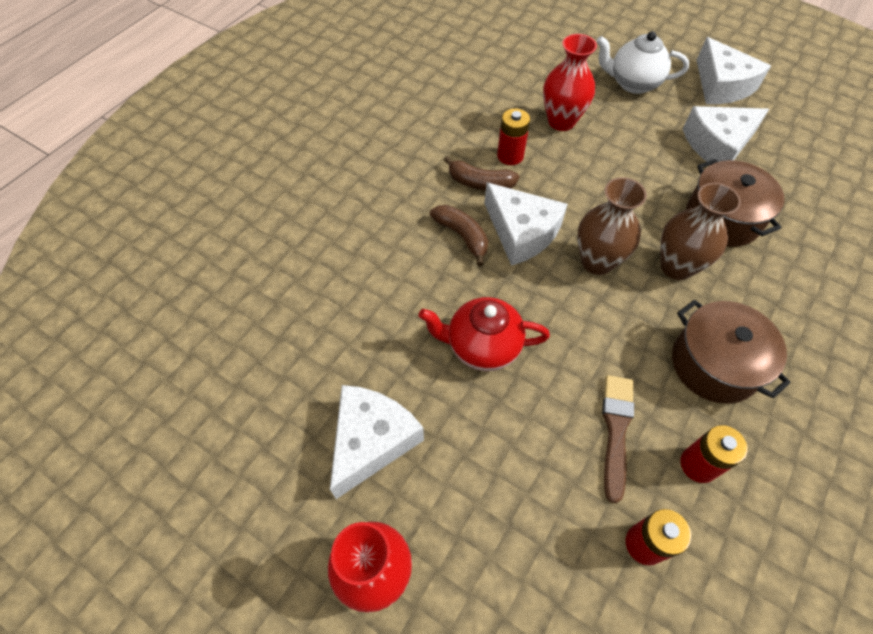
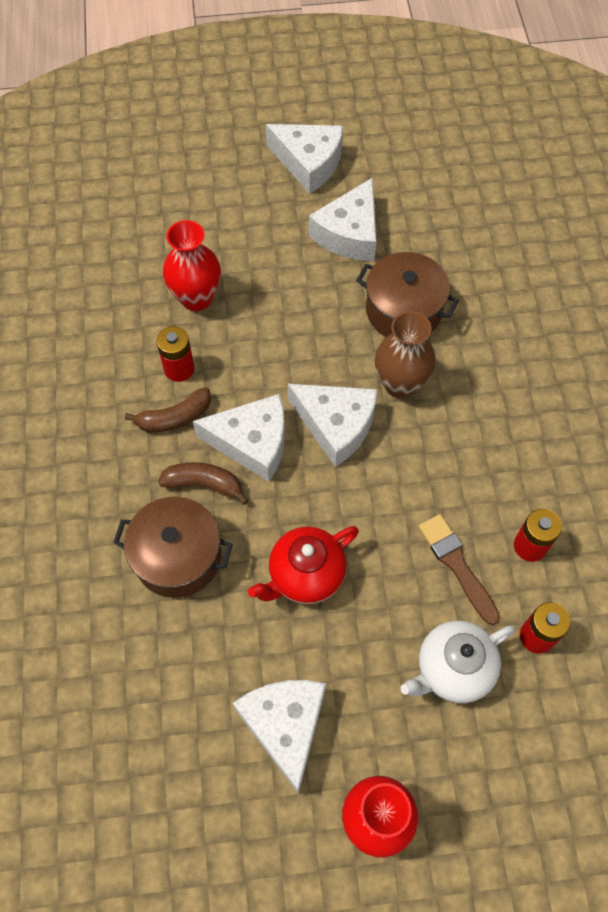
camera: 40 degrees left, 5 degrees up
(597, 261) = (336, 425): brown vase -> white cheese
(633, 83) = (229, 210): white teapot -> white teapot (452, 669)
(714, 364) = (486, 453): brown pot -> brown pot (178, 557)

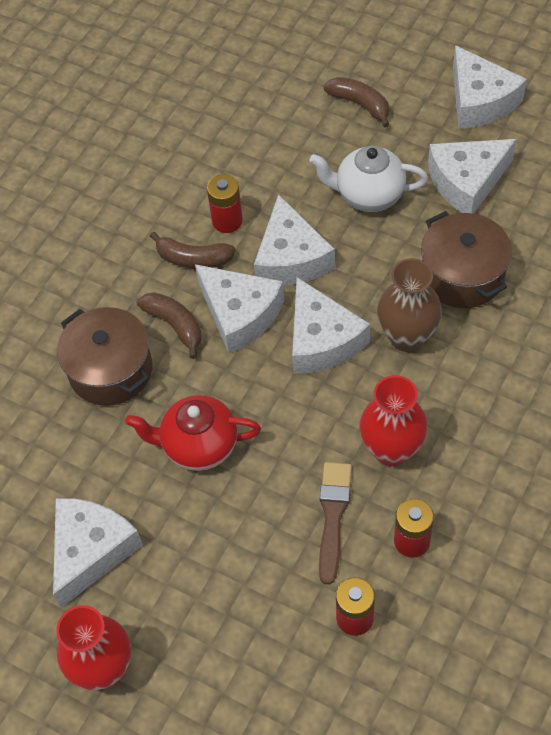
camera: 40 degrees right, 5 degrees down
(196, 298) = (287, 169): red vase -> red vase (391, 450)
(215, 212) = (360, 104): none -> brown banana
(258, 371) = (290, 258): none -> white cheese
(452, 669) = (259, 597): white teapot -> white teapot (368, 195)

